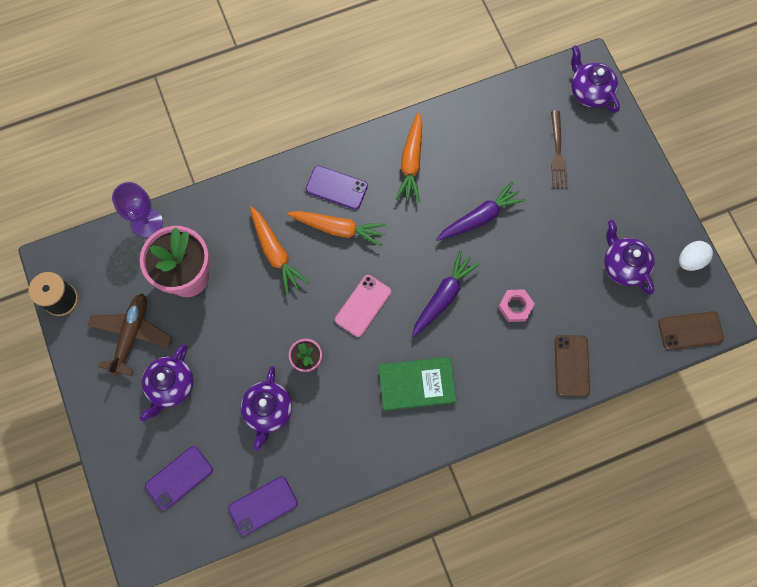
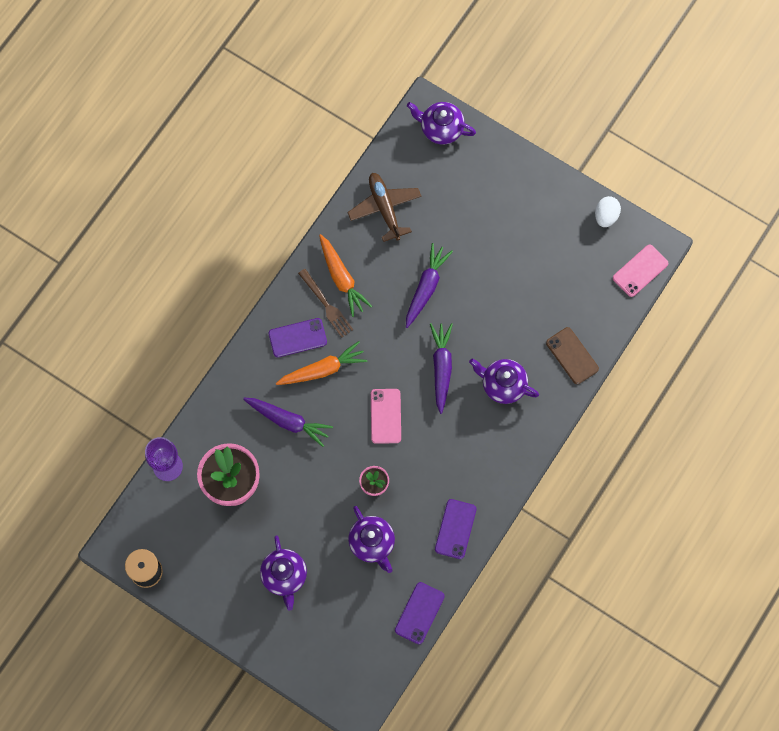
camera: 35 degrees left, 0 degrees up
(131, 335) = (223, 559): brown plane -> brown plane (384, 208)
(179, 477) = (342, 637): purple phone -> purple phone (455, 529)
(275, 253) = (288, 421): orange carrot -> purple carrot
(417, 384) = (468, 447): green book -> none
(515, 307) = (500, 339): pink nut -> none
(557, 153) = (450, 196): brown fork -> brown fork (326, 305)
(623, 265) = (559, 253): purple teapot -> purple teapot (502, 385)
(690, 330) = (640, 271): brown phone -> pink phone

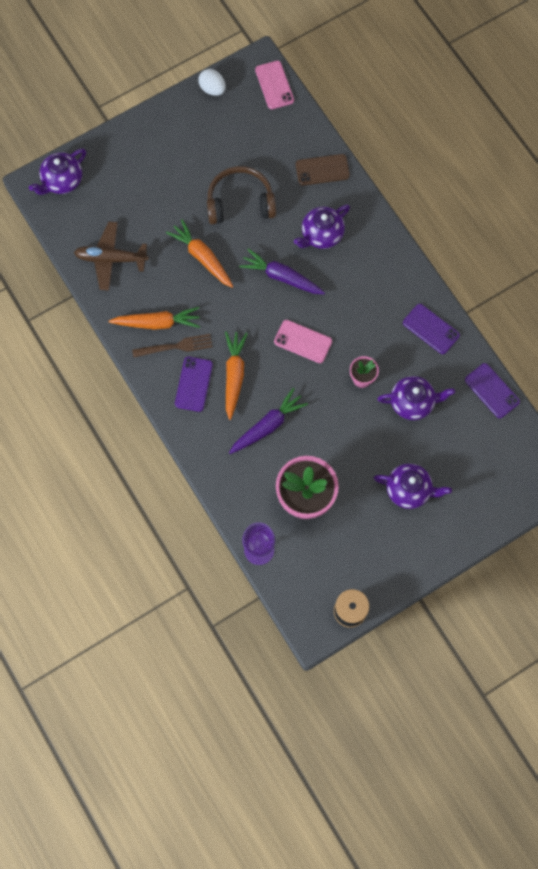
camera: 65 degrees left, 0 degrees up
(426, 287) = (202, 257): purple carrot -> orange carrot
(499, 296) = (240, 202): none -> brown headphones

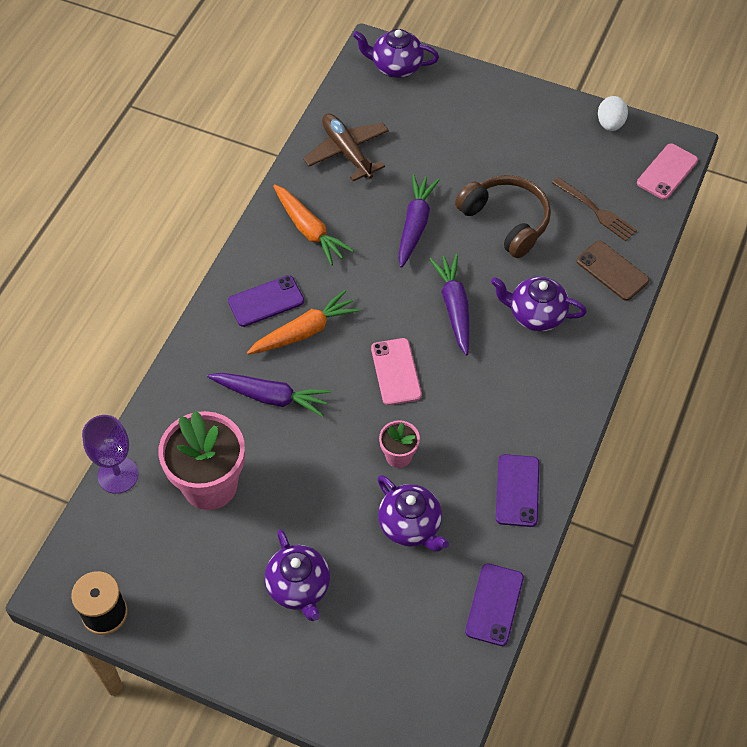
camera: 55 degrees right, 15 degrees down
(176, 346) = (296, 261): brown fork -> brown fork (596, 210)
(202, 257) = (415, 225): orange carrot -> purple carrot

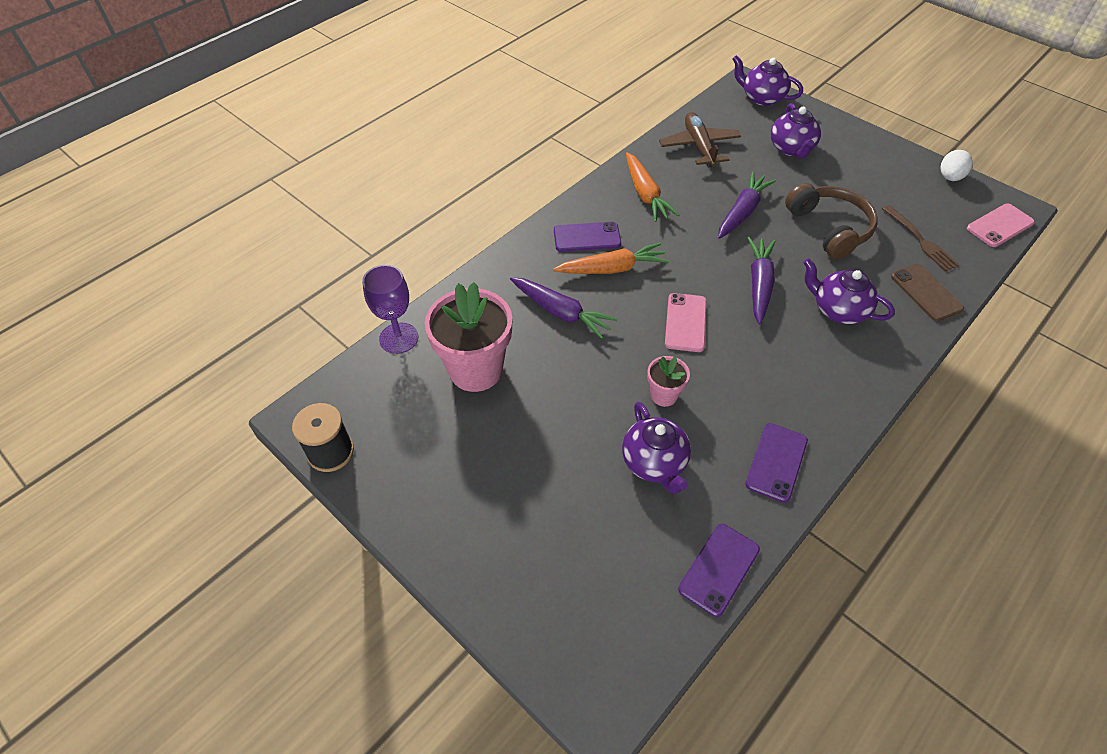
camera: 20 degrees right, 5 degrees down
(299, 588) = (522, 487): purple teapot -> purple teapot (791, 149)

